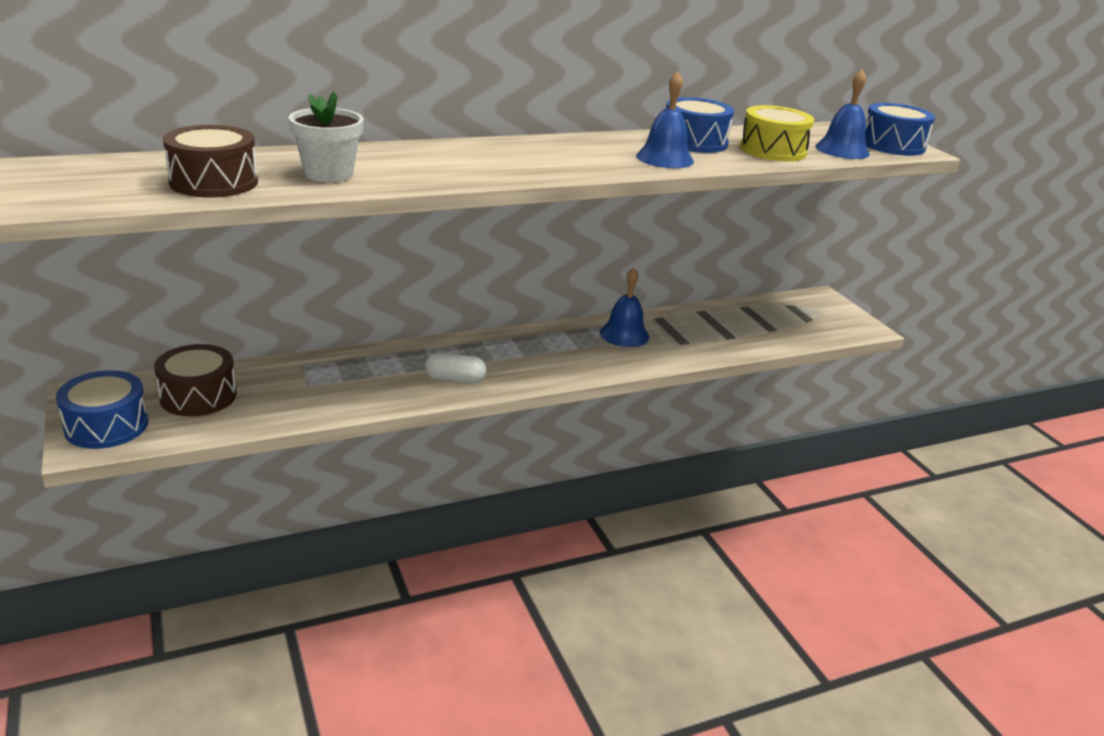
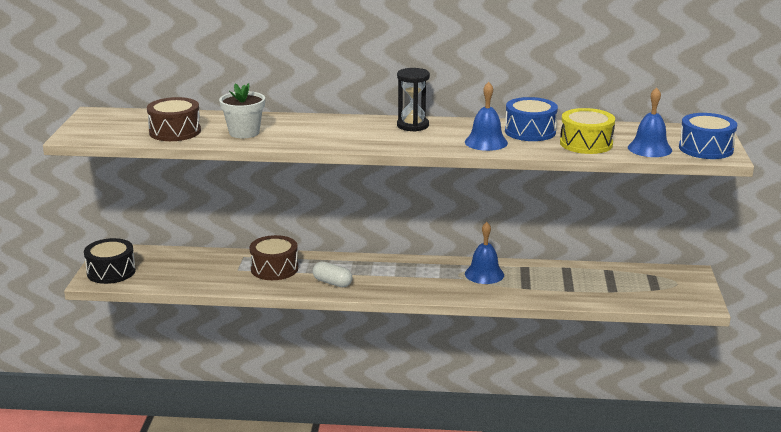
camera: 30 degrees right, 5 degrees down
(106, 426) = (111, 272): blue drum -> black drum
(198, 396) = (170, 264): brown drum -> brown drum (274, 268)
(550, 146) = (412, 125): none -> black hourglass

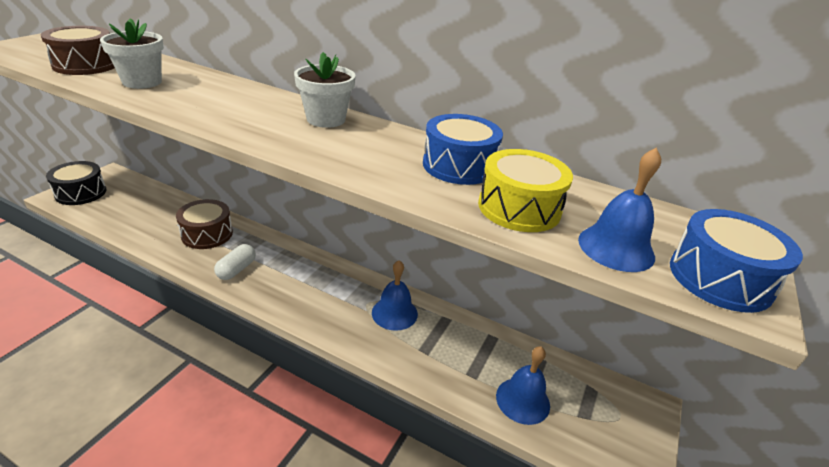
camera: 20 degrees right, 10 degrees up
(332, 283) = (236, 269): white capsule -> white capsule turned 60 degrees clockwise
(412, 125) = (326, 119): black hourglass -> white flower pot
(486, 142) = (380, 165): blue bell -> blue bell (522, 400)

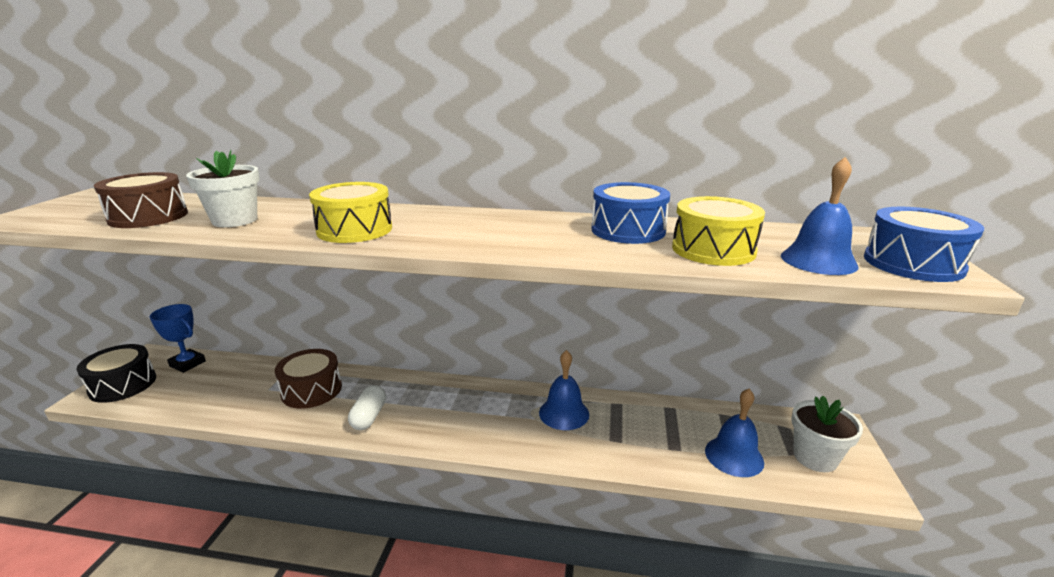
camera: 15 degrees left, 10 degrees down
(131, 187) = (187, 363): none -> blue trophy
(223, 112) = (354, 230): none -> yellow drum
(326, 119) = (466, 218): white flower pot -> white flower pot (815, 457)

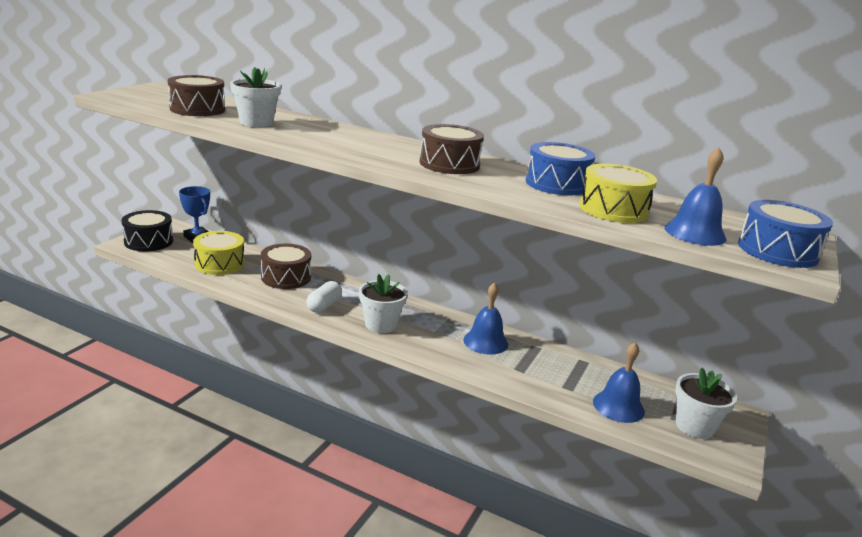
camera: 15 degrees right, 0 degrees up
(354, 230) = (340, 144): yellow drum -> yellow drum (219, 264)
(443, 424) = (381, 325): none -> white flower pot
(497, 230) = (449, 164): none -> brown drum

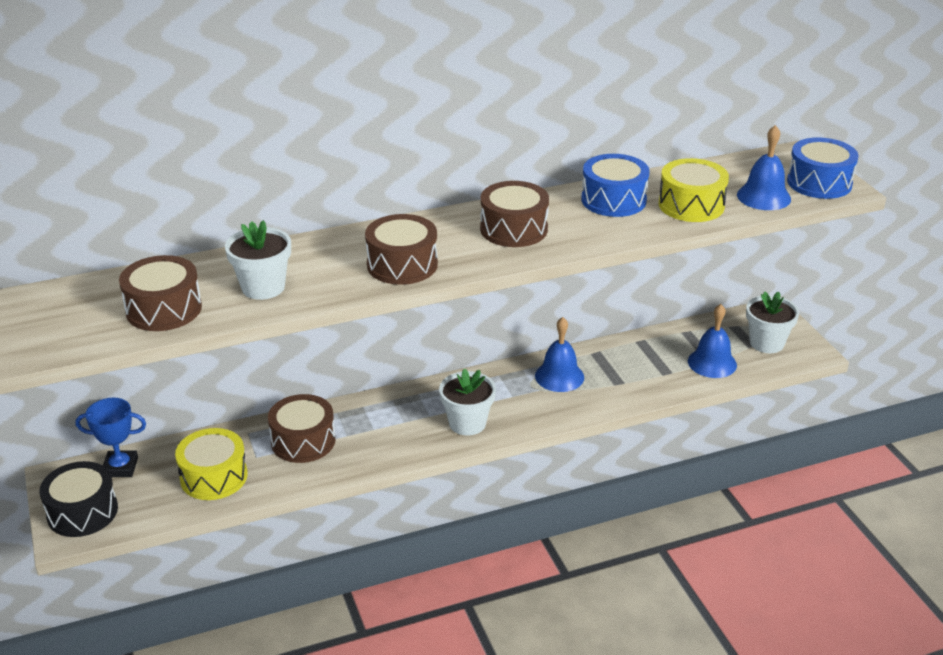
camera: 45 degrees left, 10 degrees up
(324, 305) = (392, 442): white capsule -> none
(343, 146) = (402, 265): none -> brown drum

